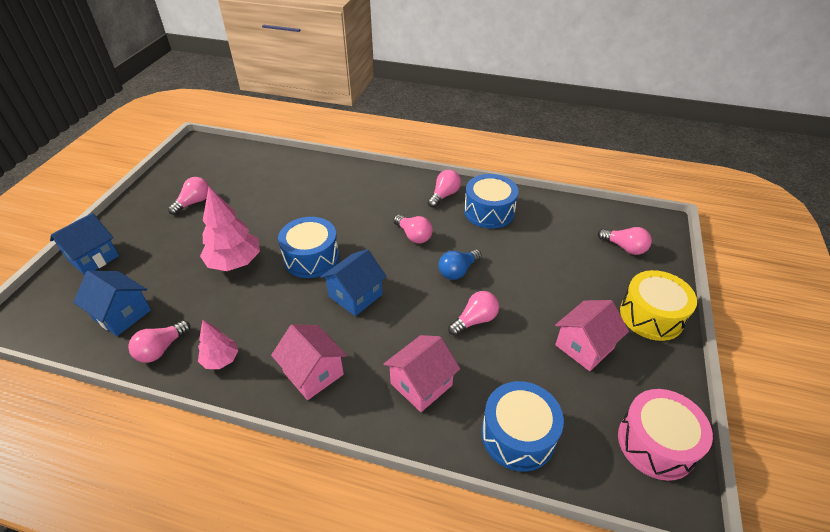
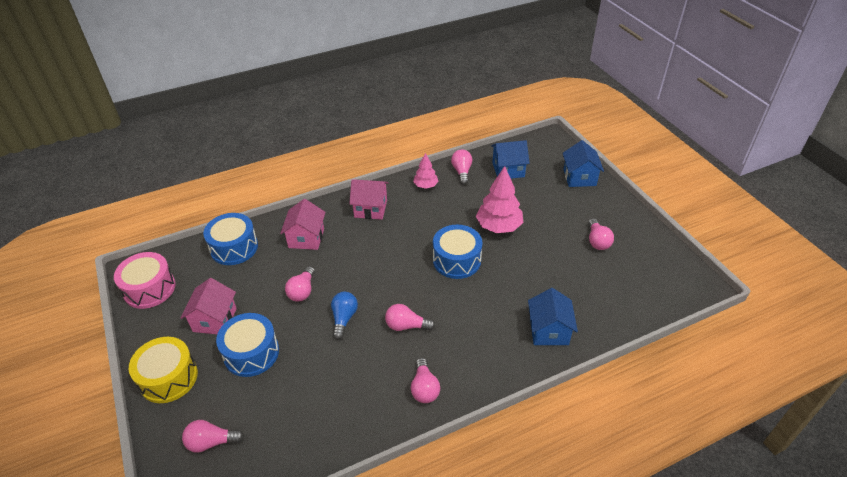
camera: 140 degrees right, 0 degrees up
(355, 295) = (396, 257): blue house -> blue house (549, 331)
(489, 211) = (366, 398): blue drum -> blue drum (251, 353)

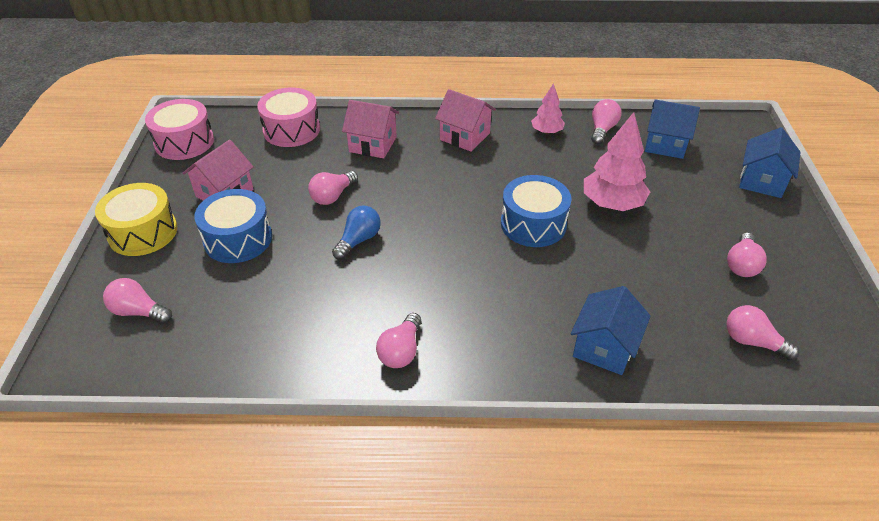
camera: 25 degrees right, 0 degrees up
(234, 247) = (291, 130): blue drum -> pink drum
(306, 238) = (372, 144): pink house -> pink house turned 75 degrees clockwise
(406, 326) = (425, 274): pink light bulb -> pink light bulb (752, 341)

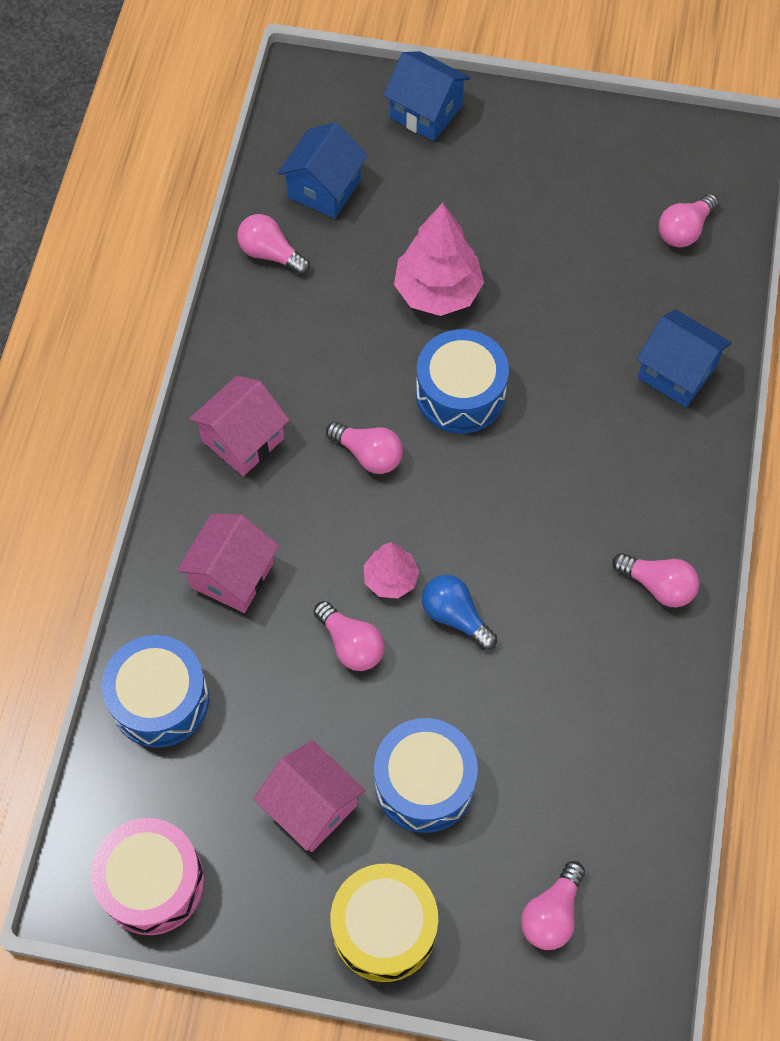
camera: 80 degrees left, 20 degrees up
(291, 130) = (160, 699): pink drum -> blue drum
(546, 132) = (258, 326): pink tree -> pink tree (391, 579)
(742, 264) = (570, 194): pink light bulb -> pink light bulb (368, 455)

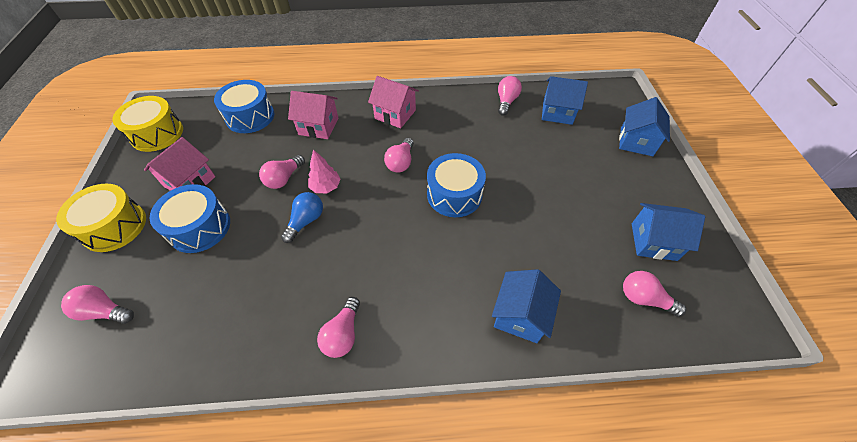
camera: 75 degrees right, 10 degrees down
(152, 882) = (157, 134): pink drum -> yellow drum
(437, 292) = (518, 171): pink tree -> none
(607, 180) = (653, 241): none -> blue house

